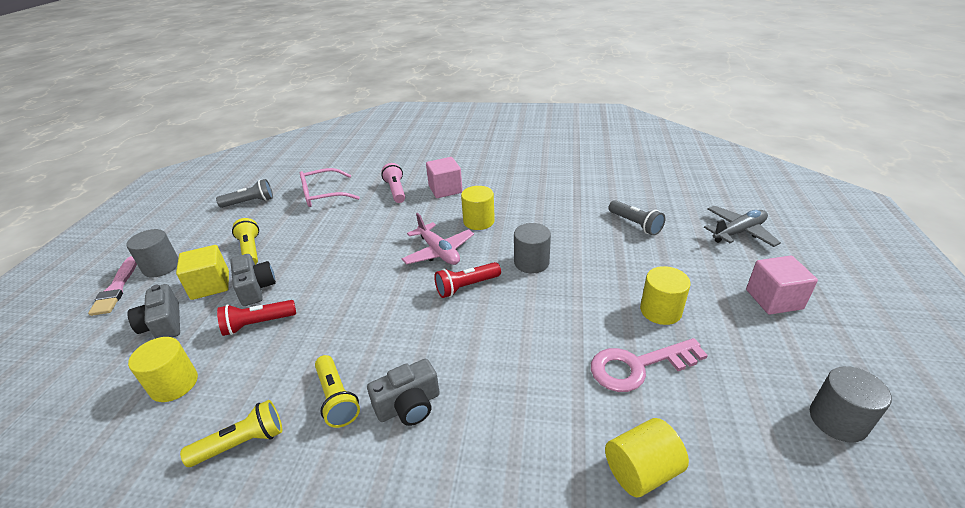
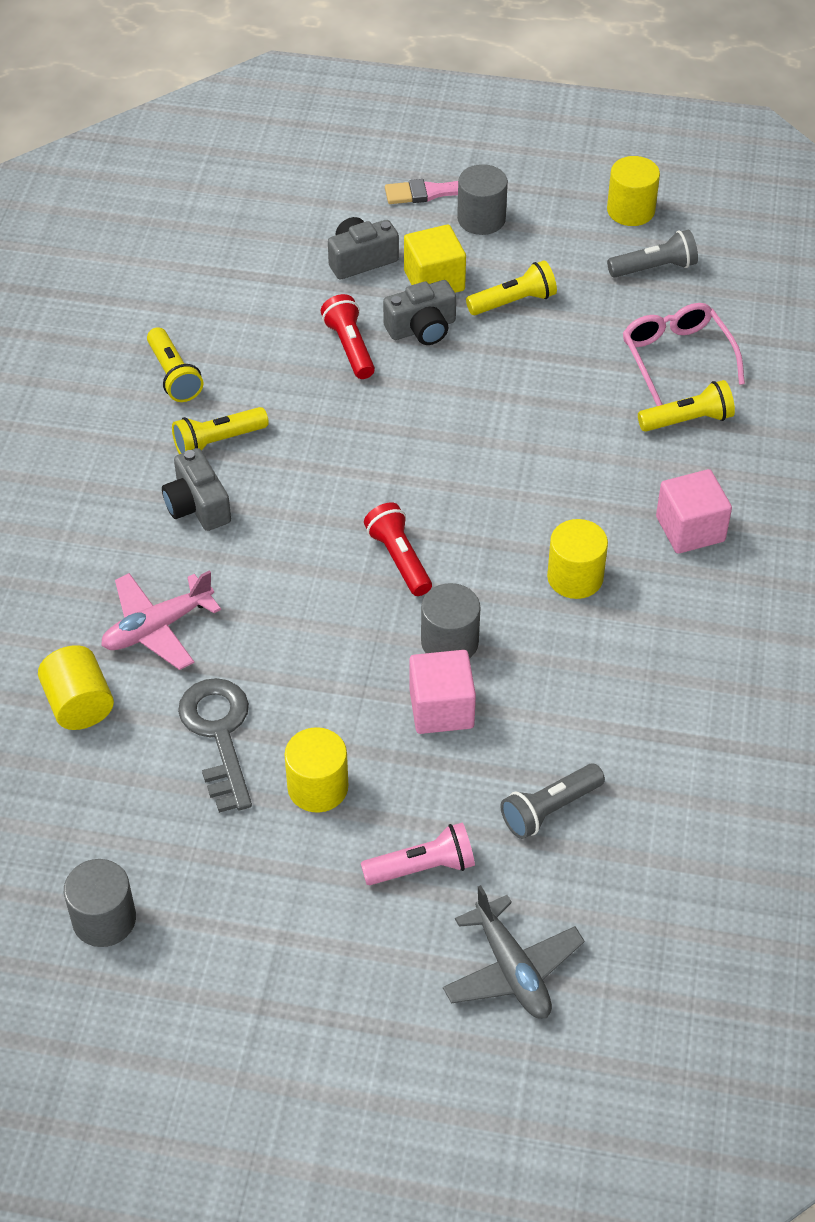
camera: 90 degrees right, 15 degrees up
(174, 384) = (261, 300): yellow cylinder -> yellow cylinder (630, 210)
(250, 202) = (655, 268): grey flashlight -> grey flashlight turned 90 degrees counterclockwise
(370, 191) = (688, 420): none -> yellow flashlight
(396, 190) = (689, 456): pink flashlight -> pink flashlight (423, 867)
(438, 252) = (489, 524): pink plane -> pink plane (157, 628)
(638, 366) = (219, 734): pink key -> grey key
(774, 299) = (324, 946): pink cube -> pink cube (441, 708)

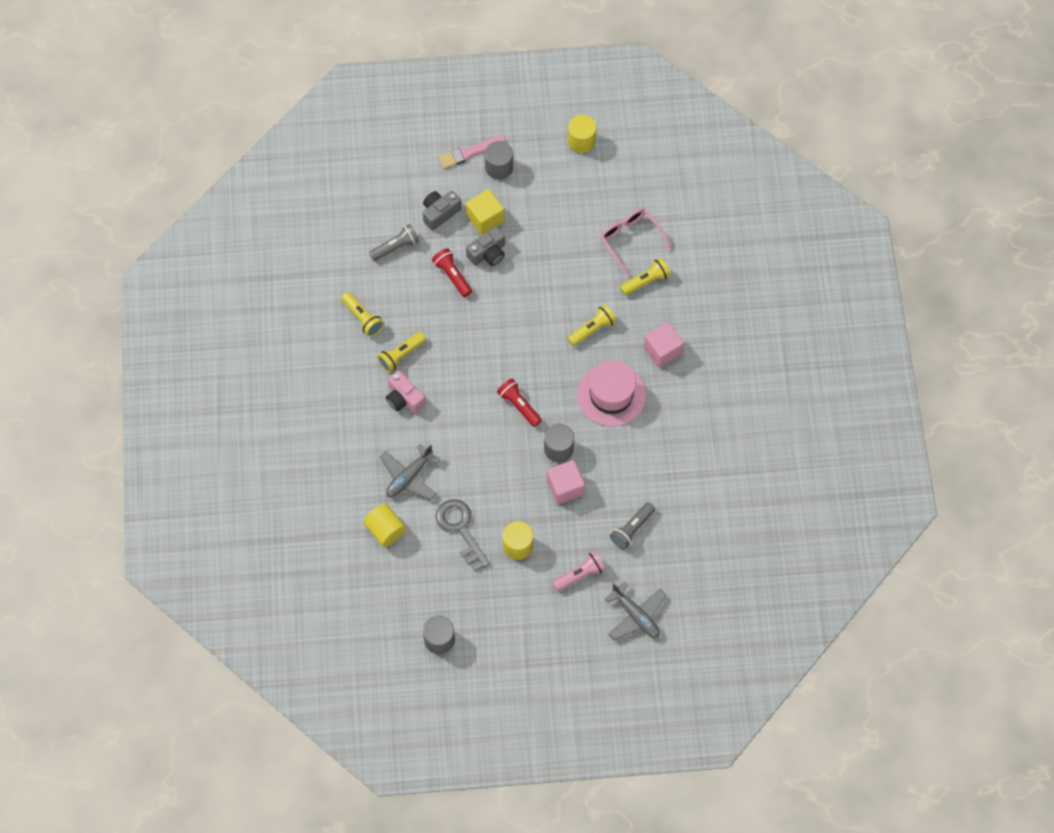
camera: 15 degrees left, 15 degrees up
(157, 628) = (409, 477): pink plane -> grey plane
(197, 505) = (404, 398): grey camera -> pink camera
(514, 302) = (533, 223): yellow flashlight -> yellow flashlight (592, 329)
(575, 577) = (611, 394): yellow cylinder -> pink hat
(655, 268) = (604, 180): grey flashlight -> grey flashlight (396, 247)

